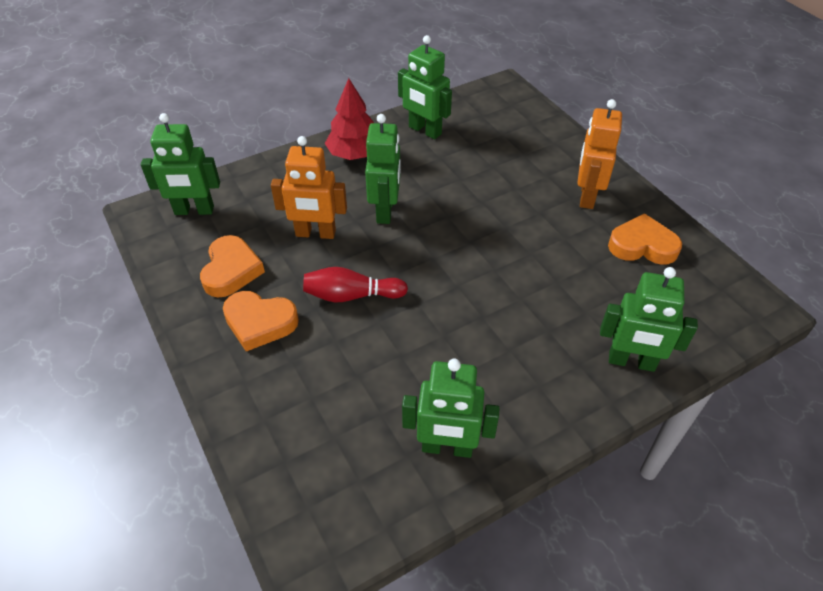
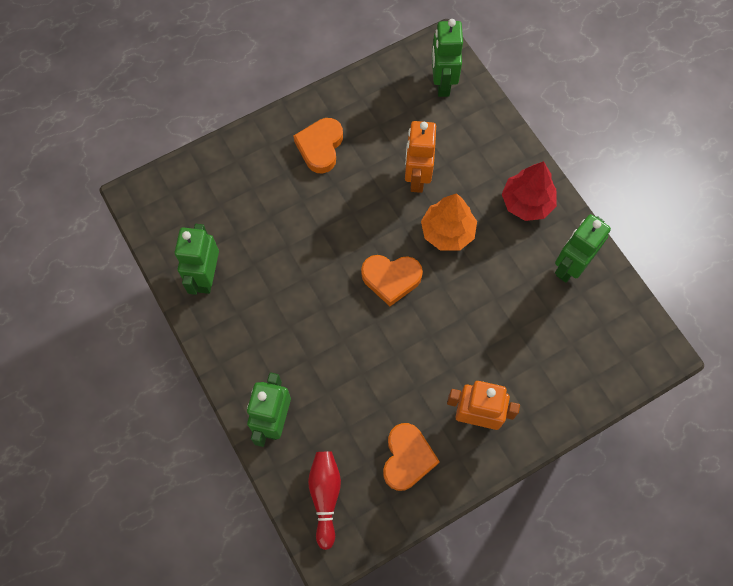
camera: 90 degrees right, 20 degrees up
(231, 270) = (374, 120): orange heart -> orange heart (391, 279)
(351, 295) = (347, 209): red bowling pin -> red bowling pin (325, 496)
(385, 211) = (447, 232): green robot -> orange tree

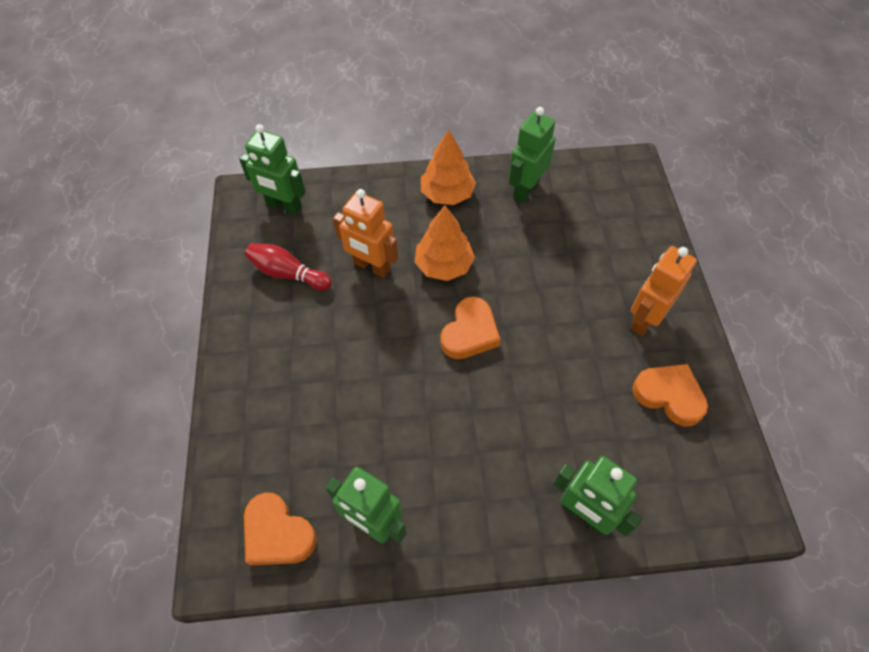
camera: 65 degrees left, 10 degrees down
(320, 147) = (284, 338): orange heart -> orange heart (277, 533)
(325, 496) = (689, 493): red bowling pin -> red bowling pin (288, 274)
(526, 202) = (447, 194): red tree -> orange tree
(570, 266) = (525, 189): green robot -> green robot turned 60 degrees clockwise

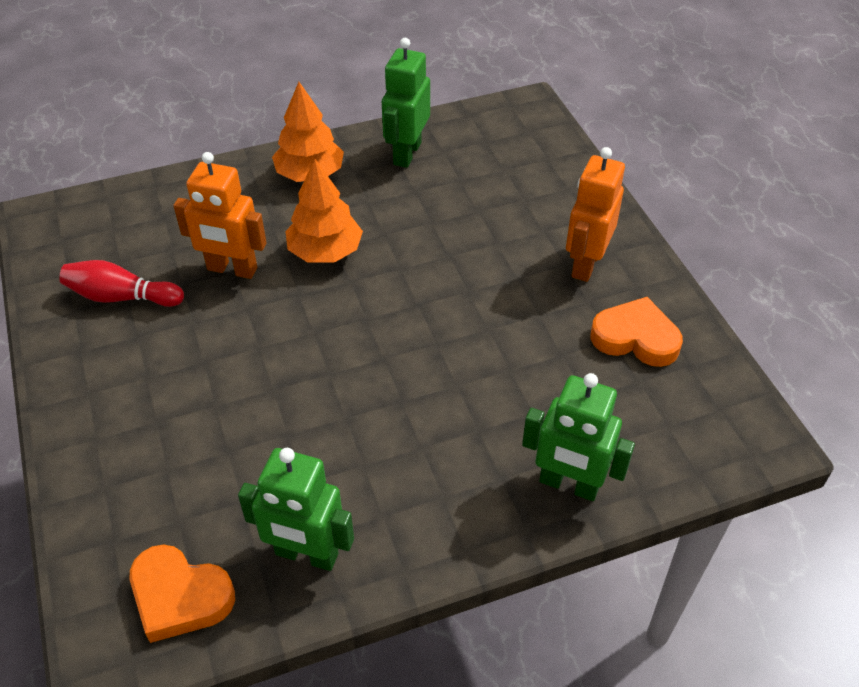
camera: 15 degrees left, 10 degrees down
(284, 206) = (97, 223): green robot -> none
(470, 333) = (377, 318): orange heart -> none

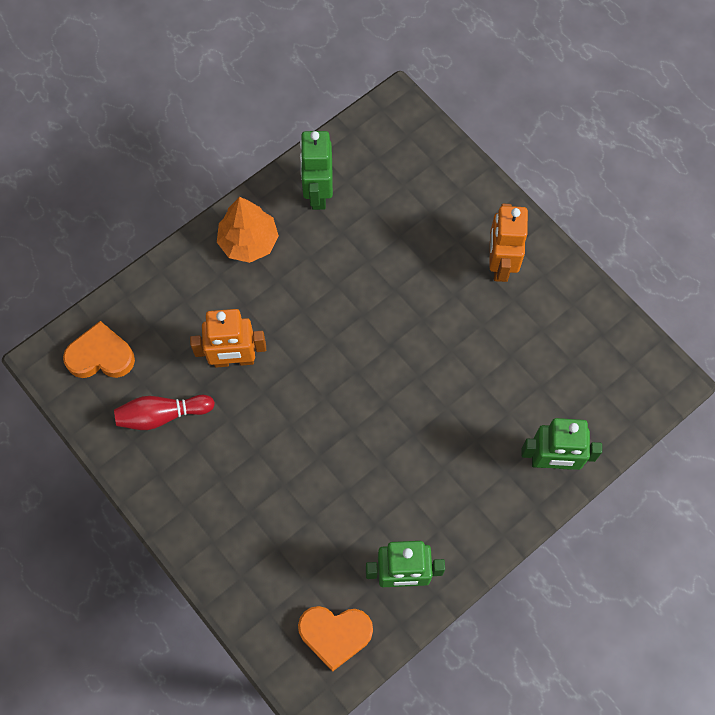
camera: 20 degrees left, 20 degrees up
(325, 251) = (298, 318): orange tree -> none
(635, 338) = (558, 322): orange heart -> orange heart (101, 356)

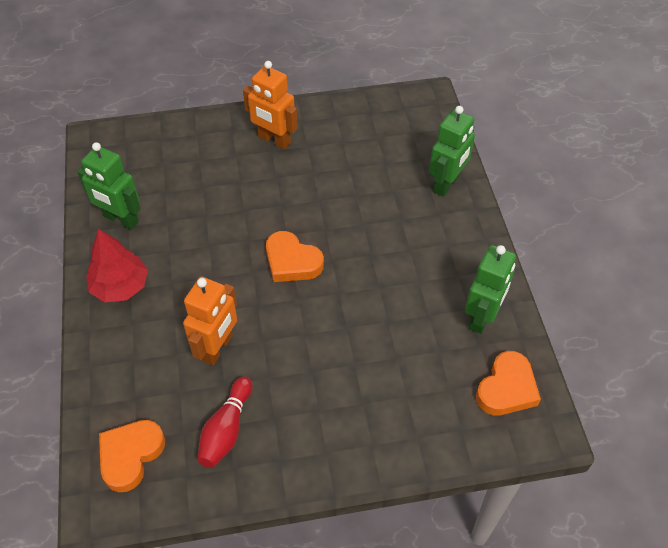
camera: 60 degrees left, 15 degrees down
(248, 242) = (120, 286): orange tree -> red tree
(362, 368) = (292, 261): none -> orange heart

